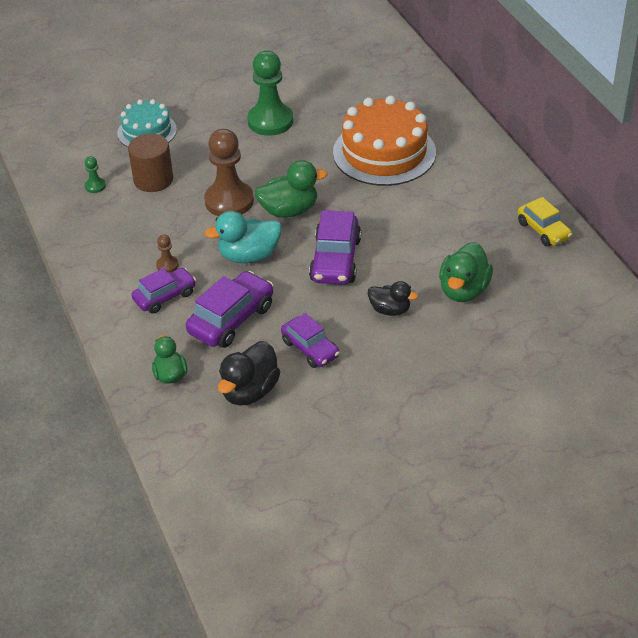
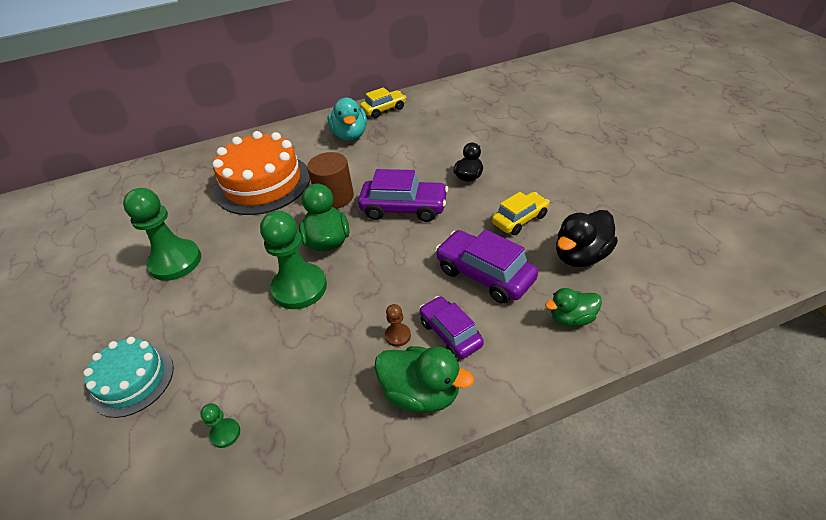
camera: 85 degrees left, 0 degrees up
(153, 180) = (236, 364): brown cylinder -> brown cylinder (335, 197)
(229, 201) = (299, 288): brown pawn -> green pawn
(249, 256) = (391, 267): turquoise duck -> turquoise duck (350, 135)
(249, 391) = (581, 256): black duck -> black duck turned 105 degrees clockwise
(310, 349) = (519, 219): purple car -> yellow car
(463, 290) = (446, 142): green duck -> green duck (421, 393)

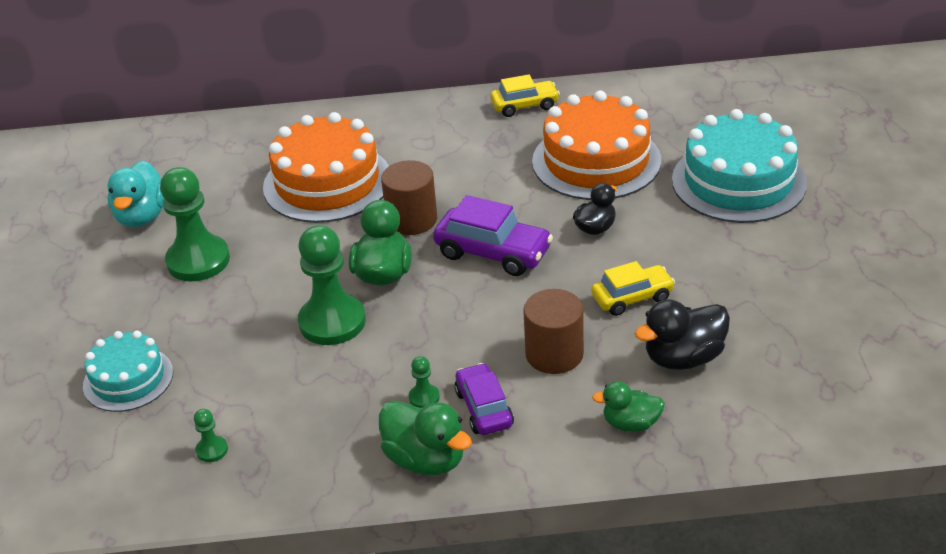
camera: 15 degrees right, 5 degrees down
(350, 135) = (463, 136): turquoise duck -> turquoise duck (142, 216)
(398, 335) = (424, 397): brown pawn -> green pawn
(447, 134) = (596, 161): none -> orange cake
(484, 275) = (554, 354): purple car -> brown cylinder
(547, 129) = (738, 181): none -> turquoise cake

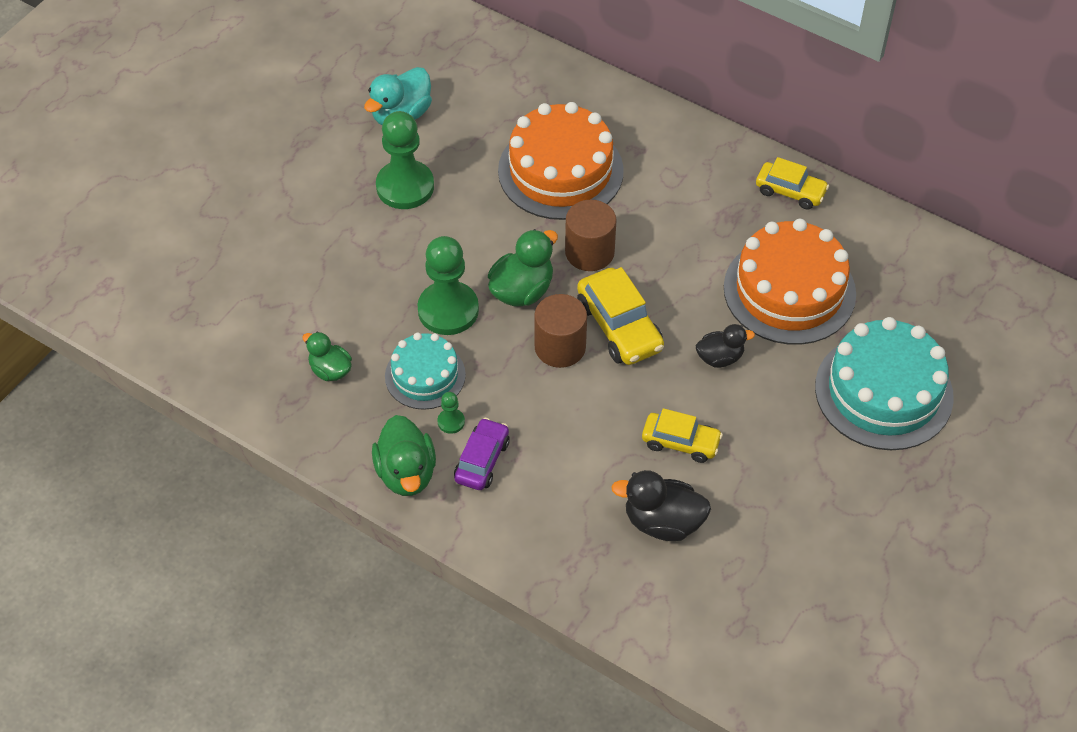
camera: 35 degrees right, 15 degrees up
(128, 379) = (276, 264): turquoise cake -> turquoise cake (425, 375)
(212, 450) = (280, 364): green pawn -> none
(493, 252) = (619, 327): purple car -> yellow car
(554, 354) = (574, 451): brown cylinder -> brown cylinder (560, 347)
(631, 423) = (568, 548): green duck -> green duck (330, 370)

